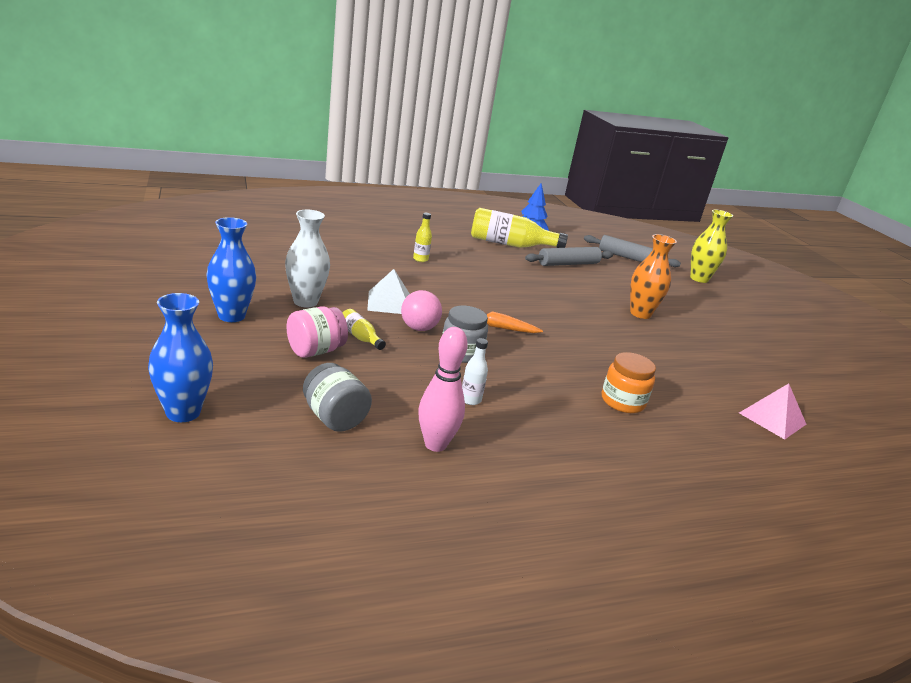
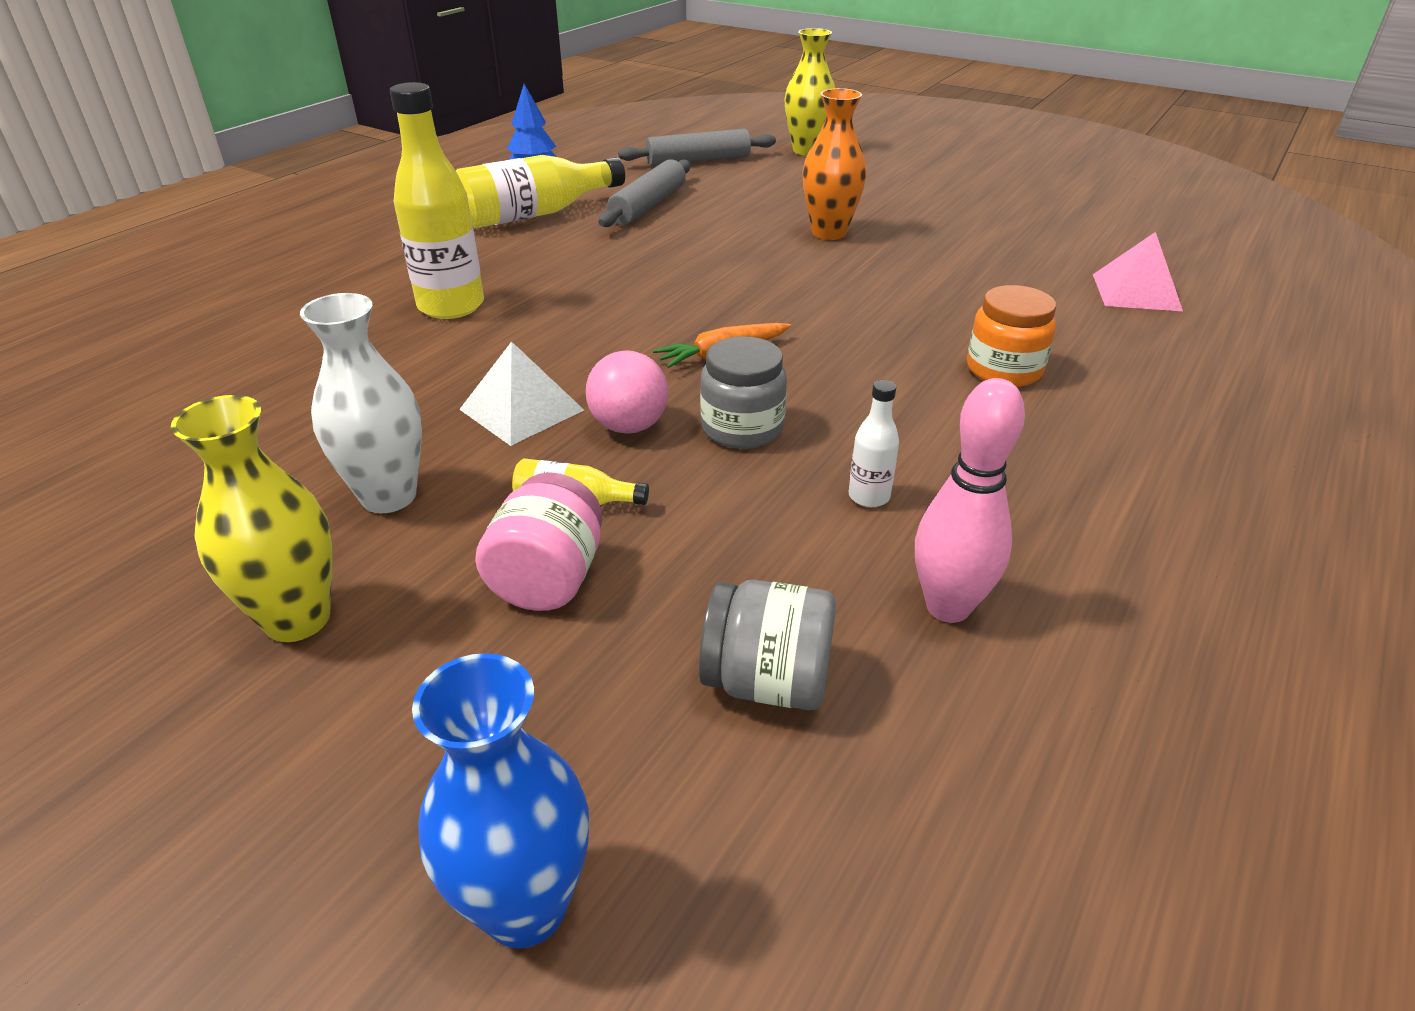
camera: 35 degrees left, 10 degrees up
(231, 316) = (297, 619): blue vase -> yellow vase
(420, 259) = (451, 306): yellow bottle -> yellow bottle, size x2.15

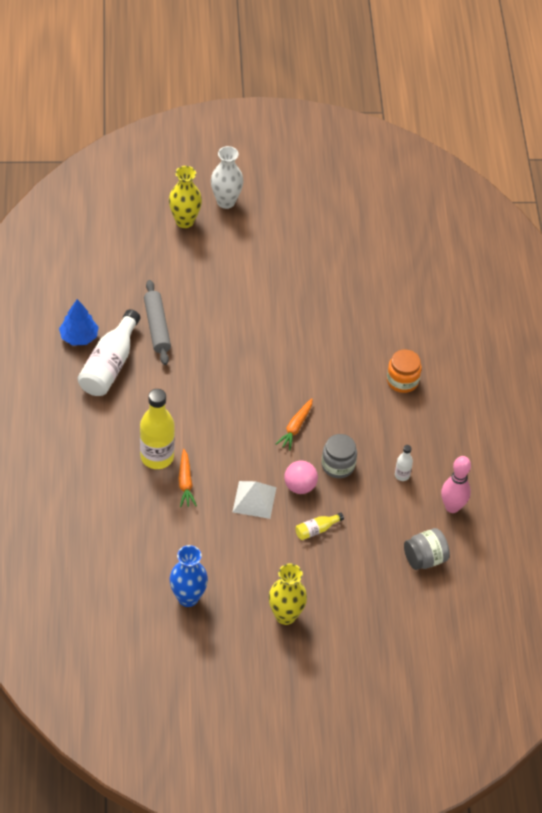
camera: 40 degrees left, 15 degrees up
(388, 496) = (256, 562): white vase -> white vase (226, 202)
(445, 346) = (185, 482): none -> orange carrot
(525, 906) = (420, 642): blue vase -> blue vase (188, 598)
(535, 214) = (110, 365): yellow bottle -> white bottle
(548, 579) = (339, 562): pink jar -> none
(698, 161) = (137, 263): grey rolling pin -> none
(829, 233) = (264, 309): orange vase -> none
(1136, 292) = (421, 295): pink pyramid -> none

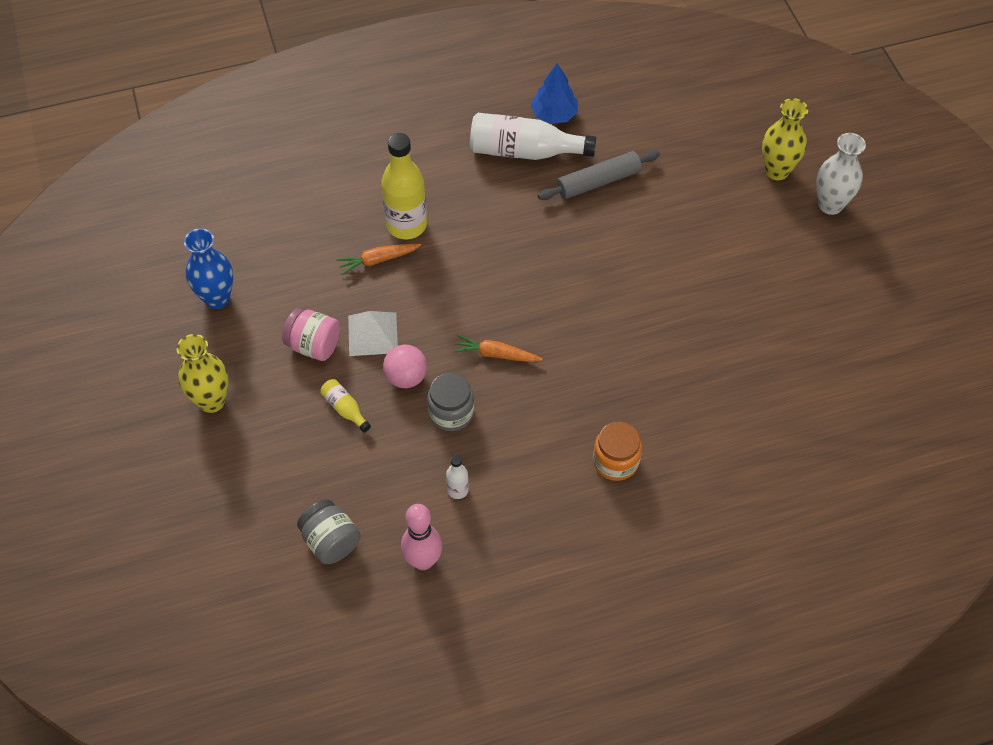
camera: 80 degrees right, 5 degrees up
(254, 539) = (314, 346): none -> pink jar

